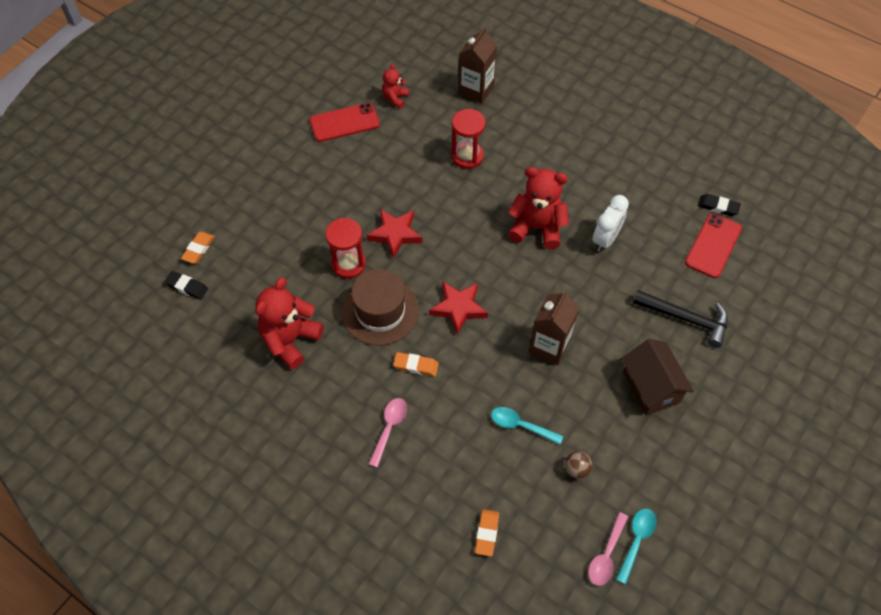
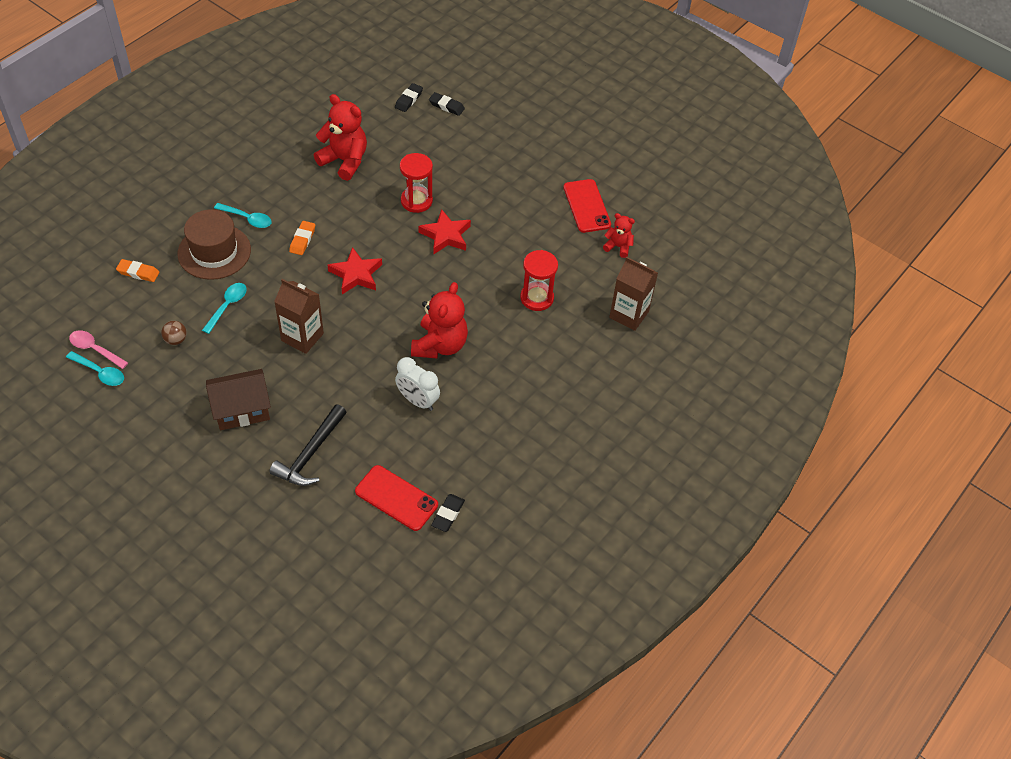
camera: 90 degrees right, 5 degrees down
(198, 249) = (446, 106): orange eraser -> black eraser
(380, 311) = (362, 220): brown hat -> brown hat (214, 252)
(389, 428) = (247, 219): pink spoon -> turquoise spoon

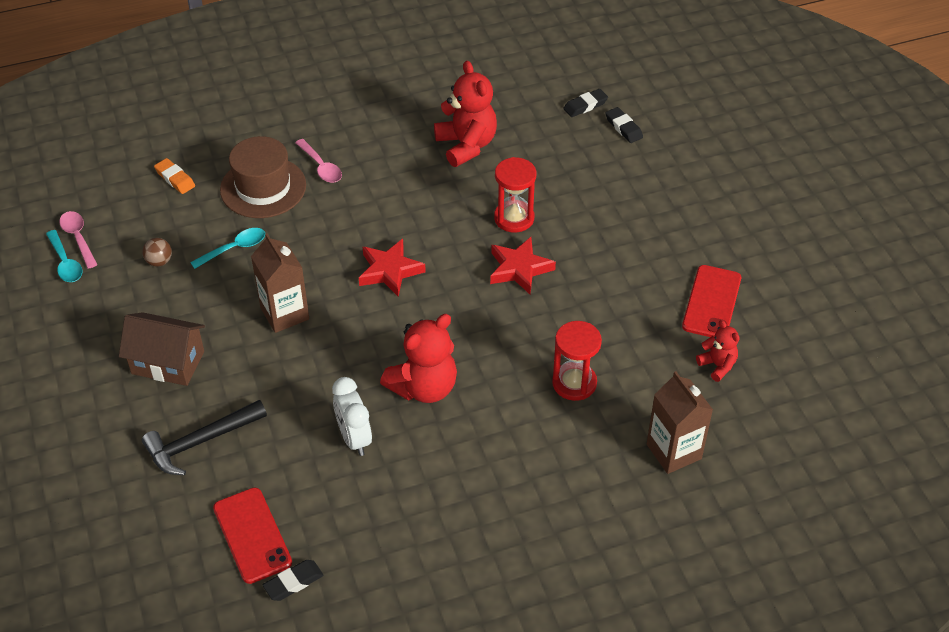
camera: 35 degrees right, 5 degrees down
(247, 219) = (321, 167): turquoise spoon -> pink spoon
(302, 240) = (361, 211): orange eraser -> none

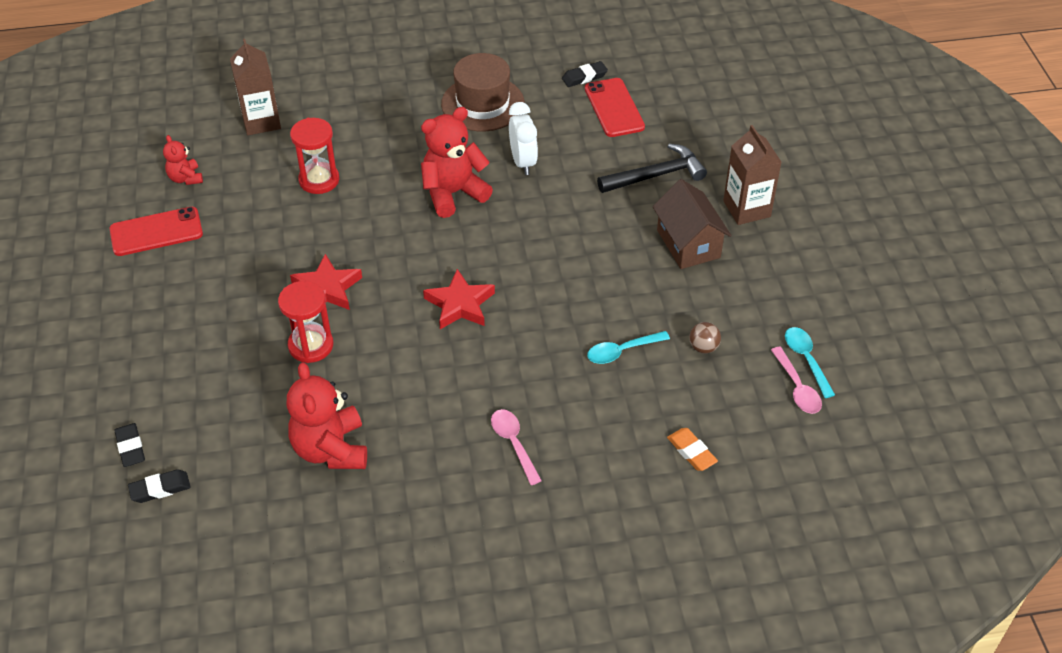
camera: 170 degrees left, 0 degrees up
(168, 362) = (688, 244): brown house -> brown house turned 45 degrees clockwise
(263, 187) = (586, 424): brown hat -> brown hat (482, 104)
(284, 313) = (573, 275): brown carton -> brown carton (746, 209)
(711, 302) = (156, 232): red phone -> red phone turned 45 degrees clockwise

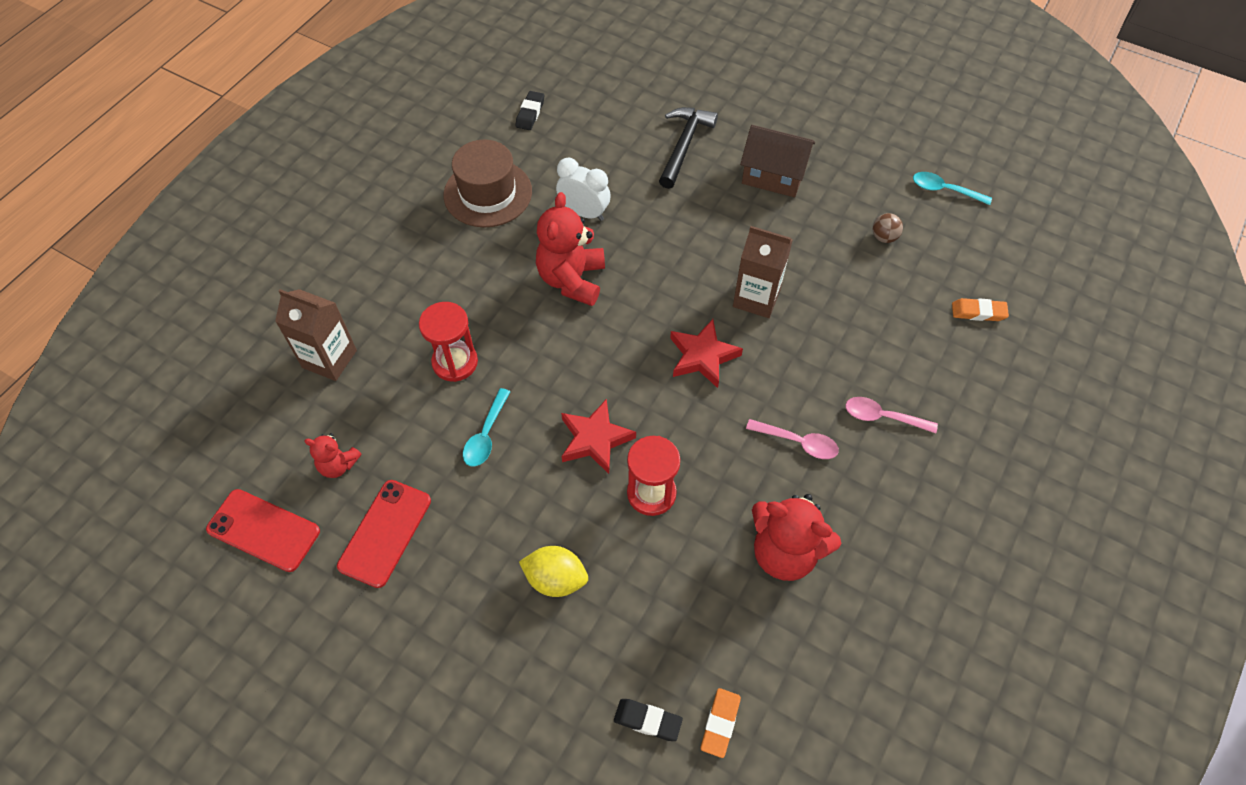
camera: 50 degrees left, 10 degrees up
(160, 489) = (720, 723): black eraser -> orange eraser
(196, 336) = (555, 579): none -> yellow lemon
(614, 108) = (585, 119): red phone -> red phone (264, 530)
(622, 351) = (846, 287): turquoise spoon -> turquoise spoon (486, 435)
(746, 209) = (770, 121): brown carton -> brown carton (756, 298)
(797, 388) = (966, 213): pink spoon -> pink spoon (798, 442)

